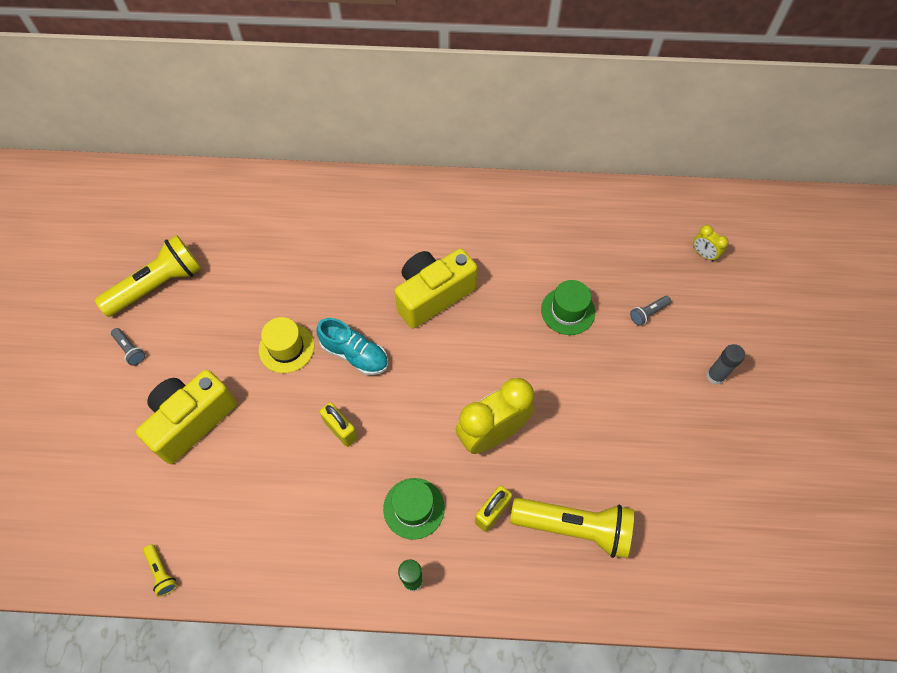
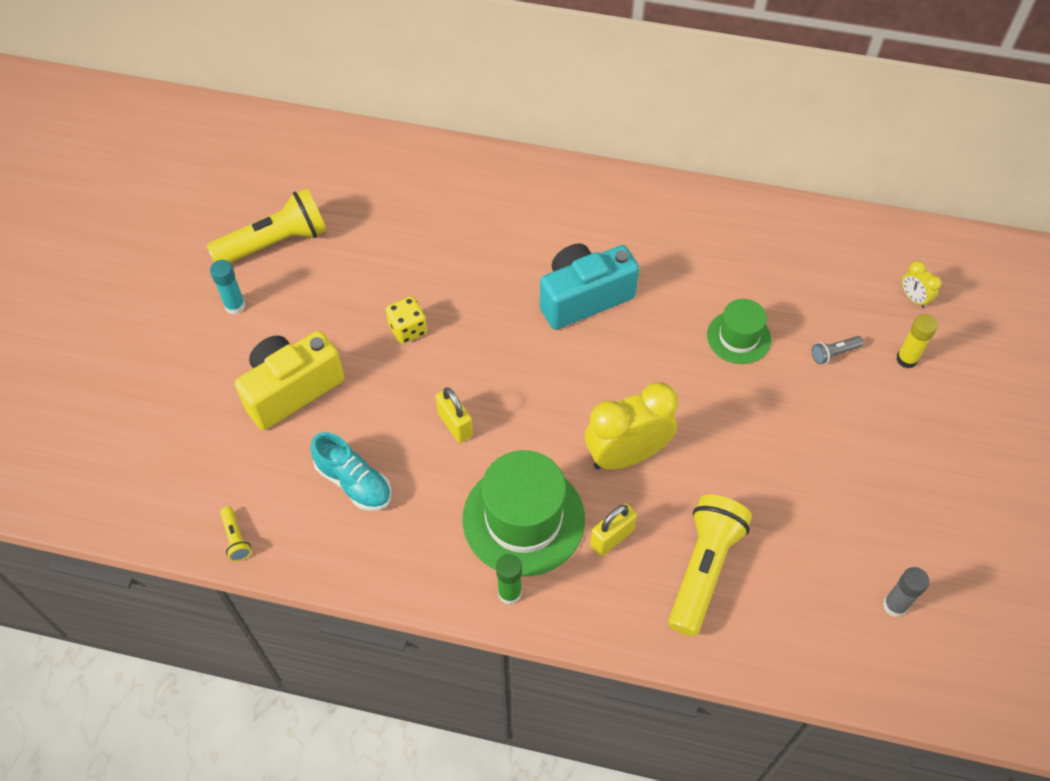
camera: 10 degrees right, 5 degrees down
(130, 350) = (235, 306): grey flashlight -> turquoise glue stick
(286, 348) = (408, 329): yellow hat -> yellow dice
(355, 354) = (483, 347): turquoise shoe -> turquoise shoe (354, 482)
(414, 508) = (523, 519): green hat -> green hat, size x1.75
(433, 295) = (584, 298): yellow camera -> turquoise camera
(574, 527) = (703, 569): yellow flashlight -> yellow flashlight turned 90 degrees counterclockwise
(707, 309) = (906, 359): none -> yellow glue stick
(715, 376) = (901, 434): grey glue stick -> grey glue stick (894, 605)

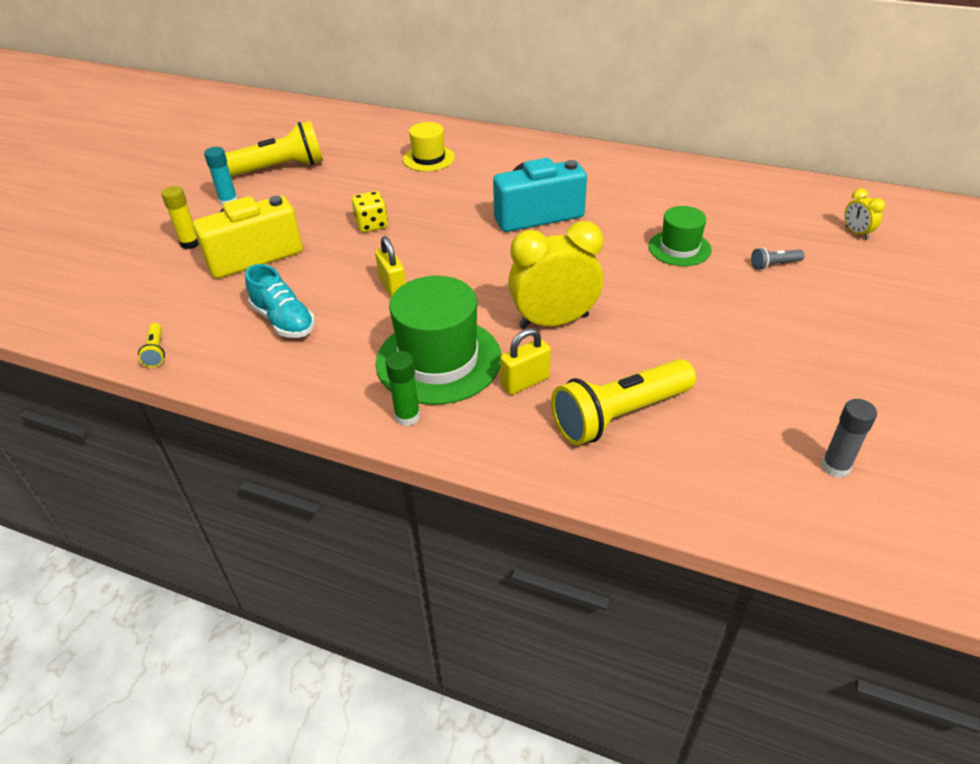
camera: 10 degrees right, 15 degrees down
(445, 211) = (428, 158): none -> yellow hat
(703, 569) = (619, 415): yellow flashlight -> yellow flashlight turned 150 degrees counterclockwise
(906, 359) = (849, 273): yellow glue stick -> yellow glue stick (190, 243)

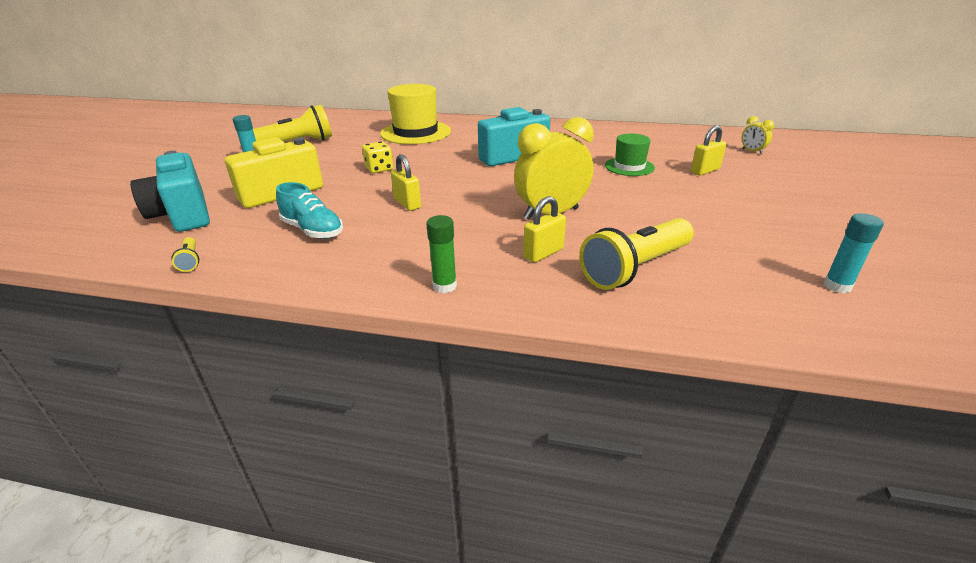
camera: 10 degrees left, 10 degrees down
(149, 282) = (183, 215): none -> turquoise camera
(190, 243) = (221, 189): yellow glue stick -> none
(428, 158) = (416, 132): yellow hat -> yellow hat, size x1.75
(439, 360) = (461, 245): green hat -> none
(774, 265) = (705, 171): grey flashlight -> yellow padlock
(835, 467) = (837, 286): grey glue stick -> turquoise glue stick

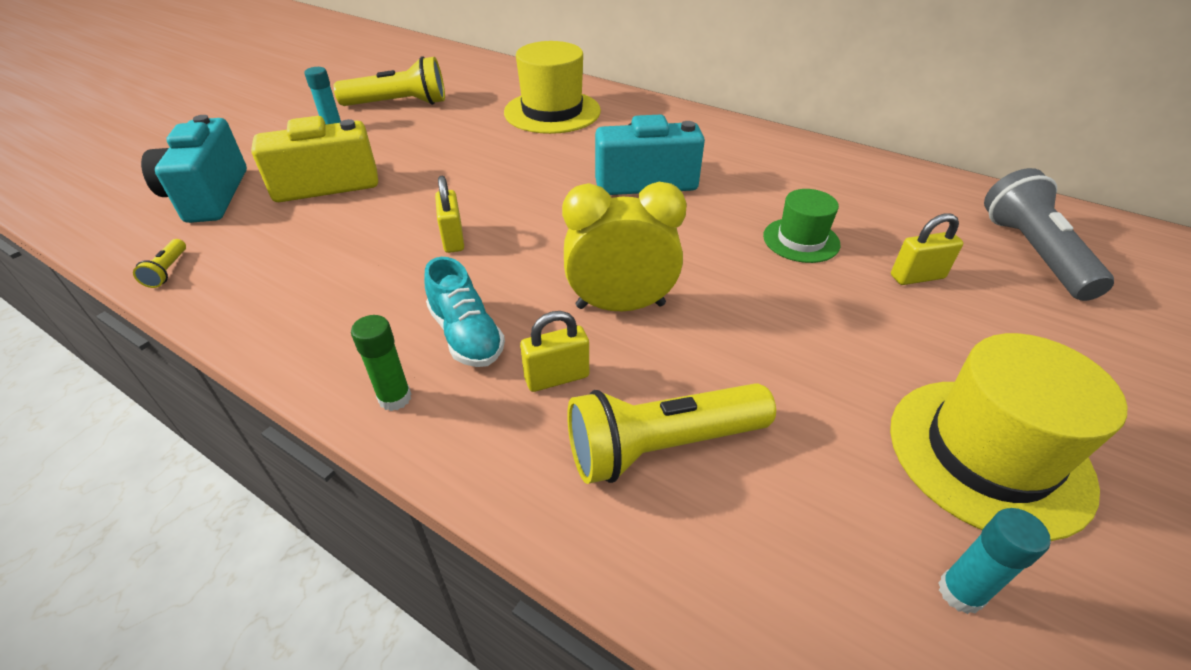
camera: 20 degrees right, 10 degrees up
(313, 230) = (318, 257): turquoise shoe -> turquoise shoe (466, 335)
(379, 169) = (463, 169): yellow dice -> none
(752, 151) = (1032, 252): yellow clock -> grey flashlight
(802, 232) = (988, 455): none -> yellow hat

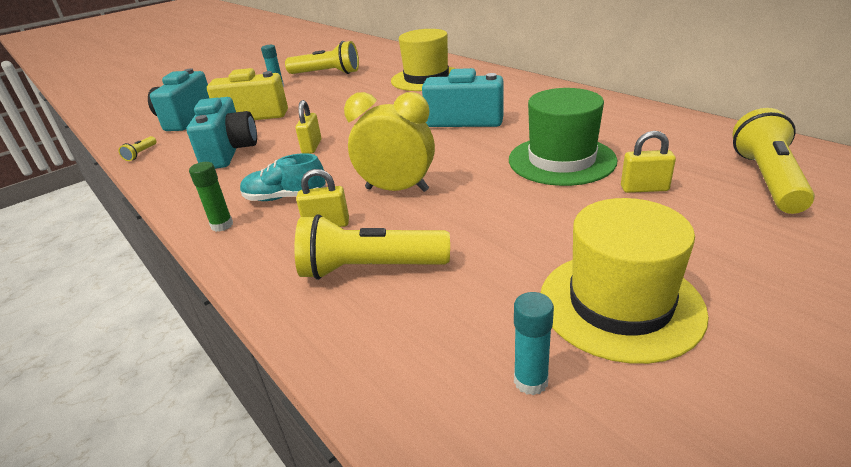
camera: 20 degrees right, 10 degrees down
(325, 256) = (229, 152): none -> turquoise camera
(466, 335) = (285, 197): turquoise shoe -> turquoise shoe turned 105 degrees clockwise
(801, 240) = (561, 160): green hat -> green hat, size x1.75
(1032, 252) = (767, 179): grey flashlight -> yellow flashlight

